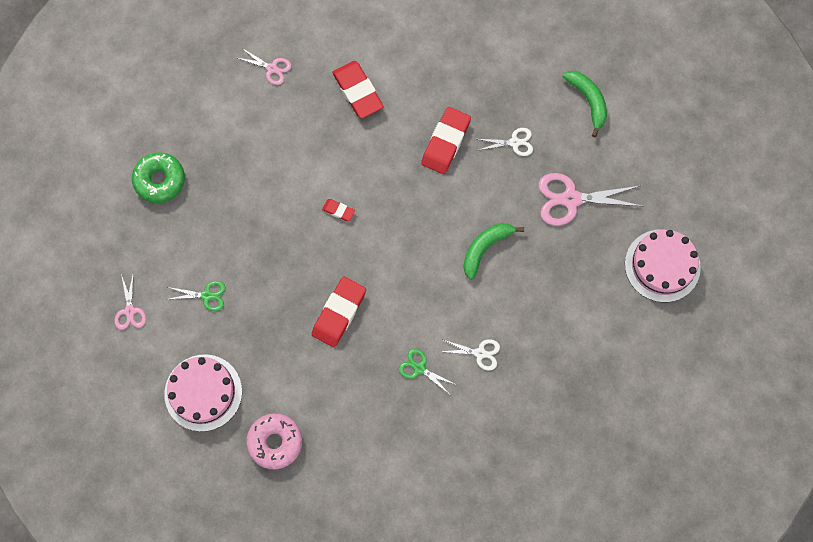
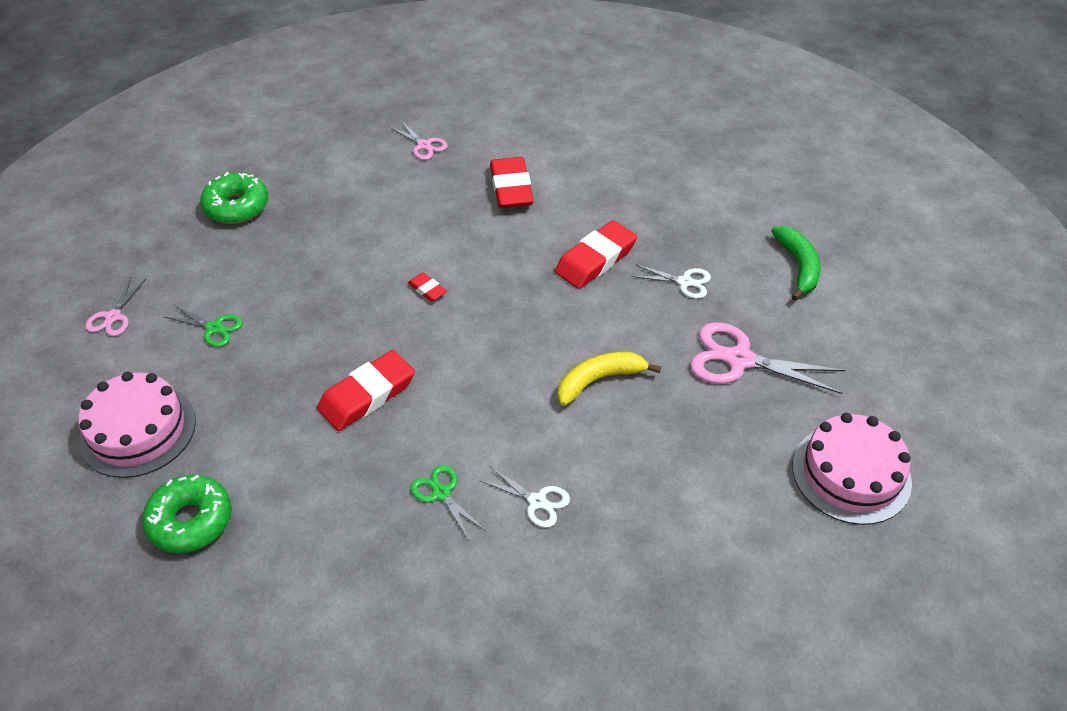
camera: 20 degrees right, 25 degrees down
(275, 442) = (190, 521): pink donut -> green donut
(485, 248) = (599, 380): green banana -> yellow banana

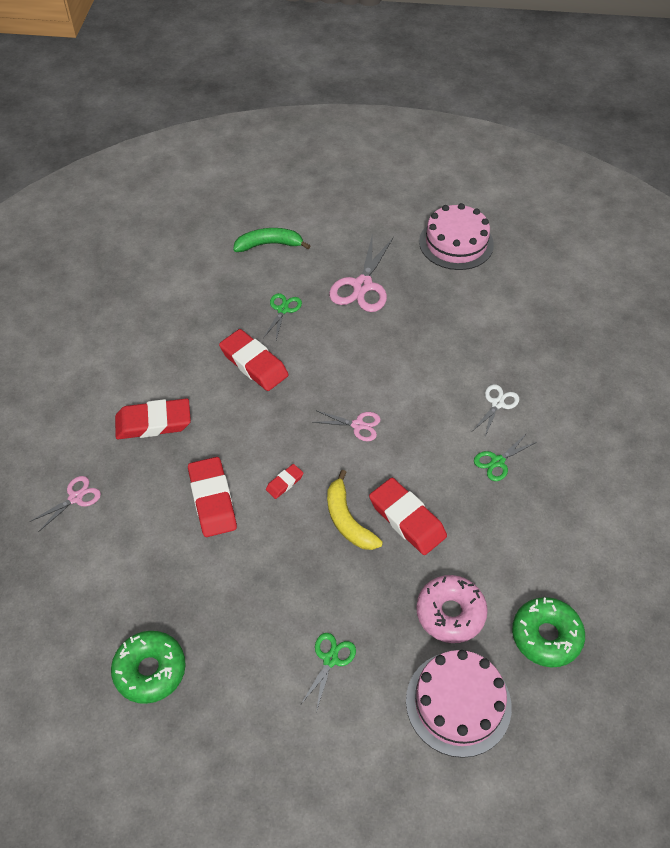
camera: 90 degrees left, 5 degrees up
(113, 317) = (314, 766): pink scissors -> pink scissors (358, 425)
(241, 429) = (450, 613): none -> pink donut
(411, 235) = (212, 500): none -> red eraser
(599, 380) = (384, 366): yellow banana -> yellow banana (347, 520)
(685, 282) = (283, 310): white scissors -> green scissors

